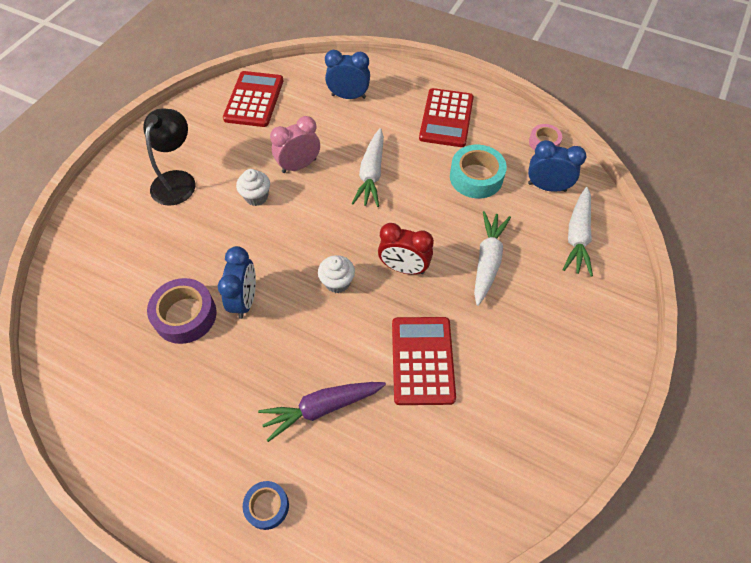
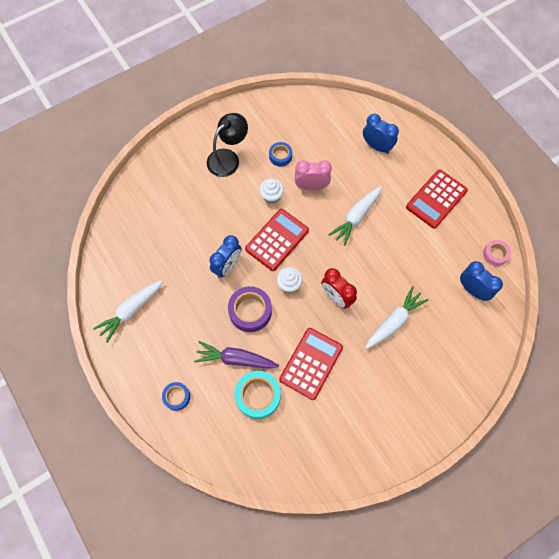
camera: 30 degrees right, 10 degrees up
(185, 315) = (188, 257): purple tape -> purple tape (250, 311)
(242, 151) = (280, 156): none -> blue tape
(254, 100) = (309, 117): red calculator -> red calculator (277, 240)
(476, 177) = (427, 256): turquoise tape -> turquoise tape (258, 396)
(577, 236) = (468, 337): white carrot -> white carrot (131, 311)

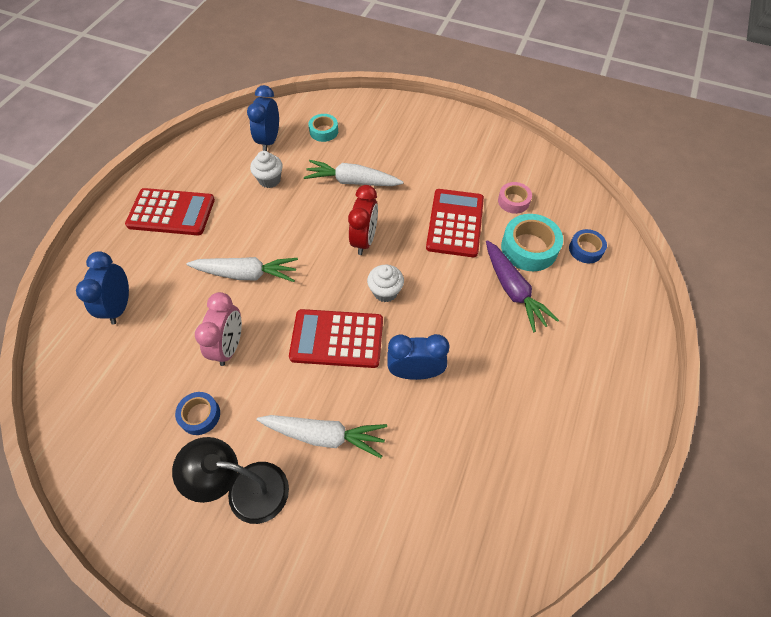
camera: 125 degrees left, 10 degrees down
(131, 311) = (568, 447): white carrot -> white carrot (324, 435)
(177, 397) = (604, 320): blue tape -> blue tape (585, 249)
(250, 311) = (449, 310): purple tape -> none
(271, 196) = (276, 385): white cupcake -> white cupcake (269, 180)
(311, 186) = (229, 346): pink clock -> pink clock turned 135 degrees counterclockwise
(311, 363) = (455, 223): red calculator -> red calculator turned 105 degrees clockwise
(460, 333) = (324, 131): none -> turquoise tape
(495, 254) = (214, 140): pink tape -> pink tape (513, 201)

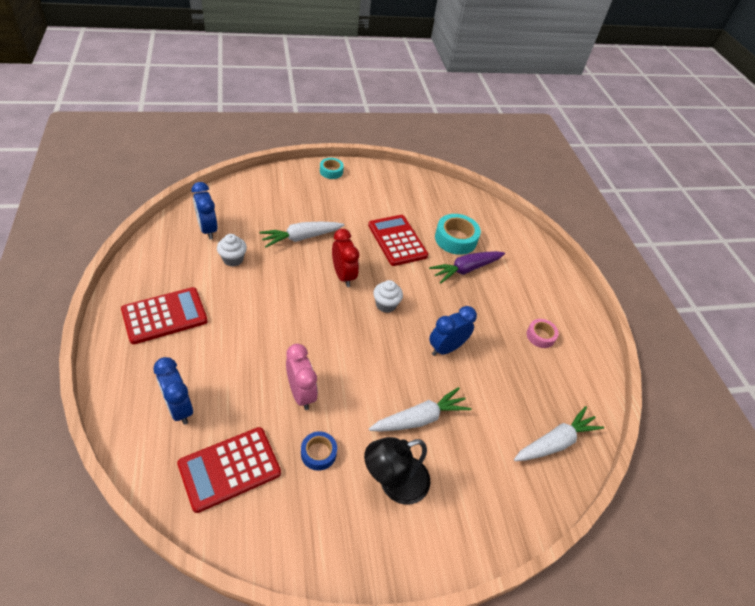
camera: 40 degrees left, 10 degrees down
(246, 274) = (271, 336): white carrot -> white carrot (555, 442)
(324, 131) = (249, 208): turquoise tape -> turquoise tape (331, 171)
(337, 339) = (377, 351): red calculator -> red calculator (229, 468)
(513, 201) = (423, 212): pink tape -> pink tape (540, 336)
(513, 290) = (466, 269): purple carrot -> purple carrot turned 120 degrees clockwise
(585, 249) = (489, 227): blue tape -> none

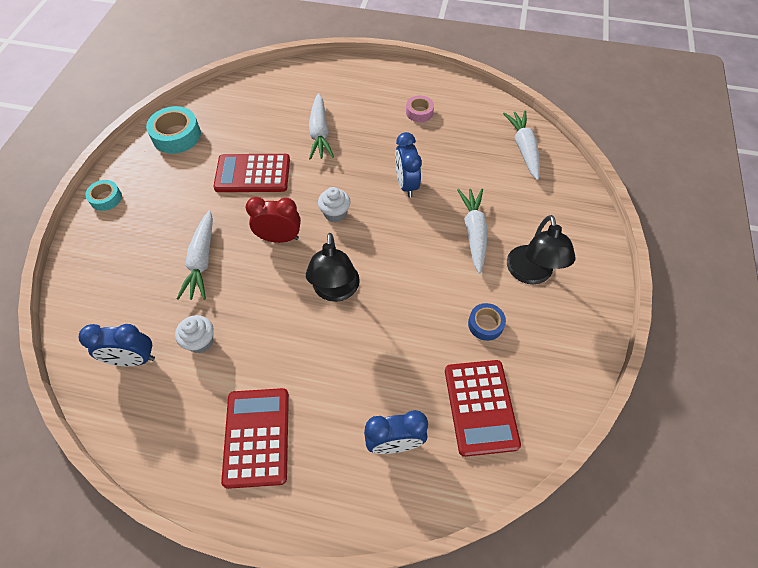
camera: 60 degrees left, 10 degrees up
(301, 393) = (415, 321): pink clock -> none
(308, 327) = (335, 291): none -> black lamp
(455, 239) = (276, 125): turquoise tape -> turquoise tape (176, 136)
(466, 269) = (319, 133): purple carrot -> white carrot

